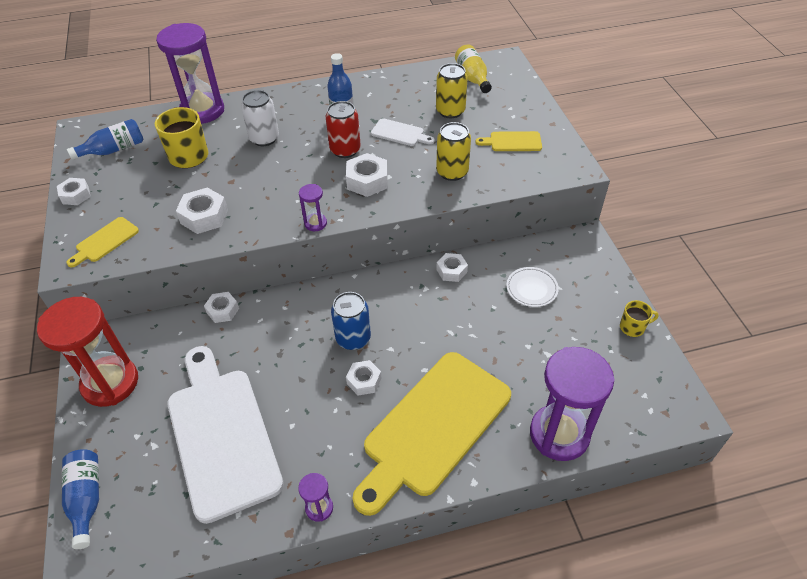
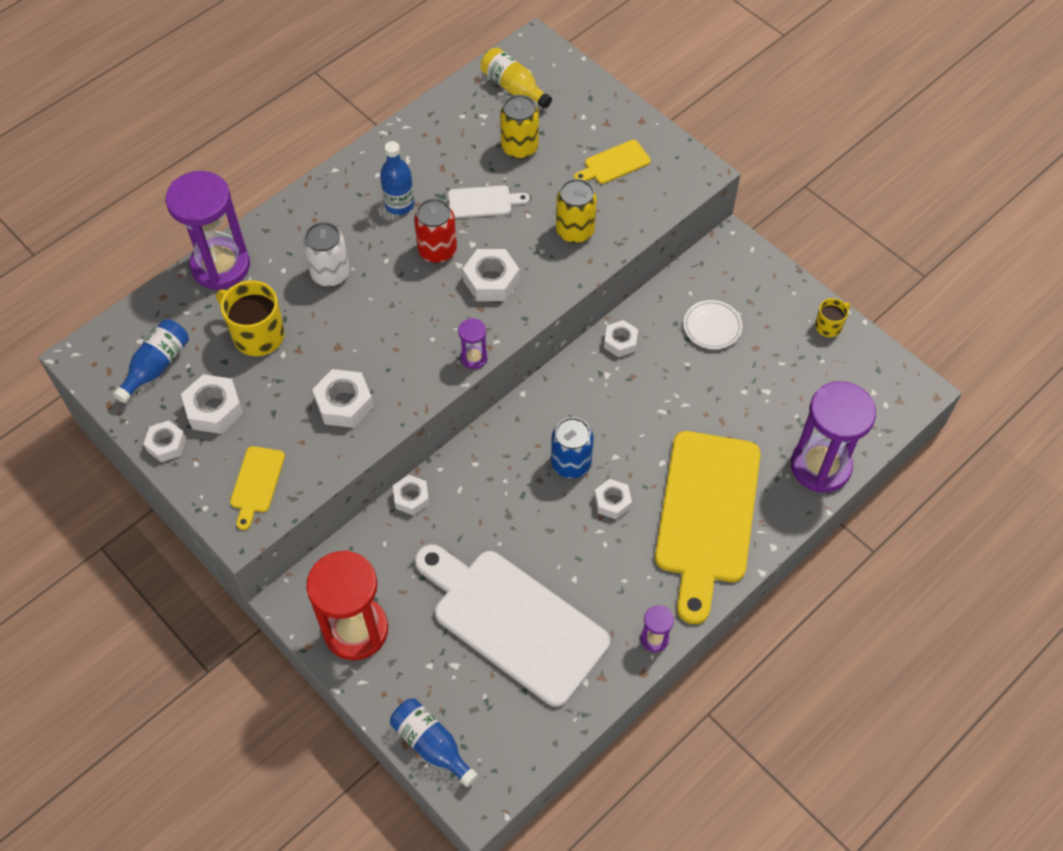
camera: 30 degrees left, 10 degrees up
(122, 187) = (214, 409): none -> white nut

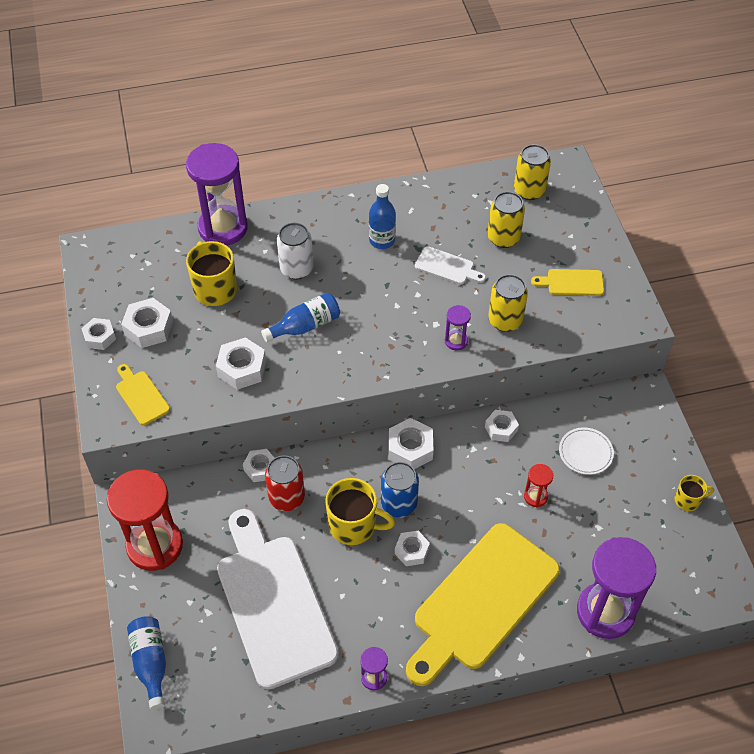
camera: 30 degrees right, 5 degrees down
(156, 366) = (131, 278): blue bottle -> blue bottle (305, 326)
(256, 483) = (141, 395): yellow cutting board -> yellow cutting board turned 105 degrees clockwise
(437, 250) = (387, 287): red can -> red can (287, 497)
(474, 358) = (360, 381): purple hourglass -> purple hourglass (456, 341)
(491, 281) = (413, 329): white nut -> white nut (410, 448)
(513, 87) = (529, 191): yellow bottle -> yellow can
(541, 506) = (354, 525): none -> yellow mug
(693, 391) = (535, 496): none -> red hourglass

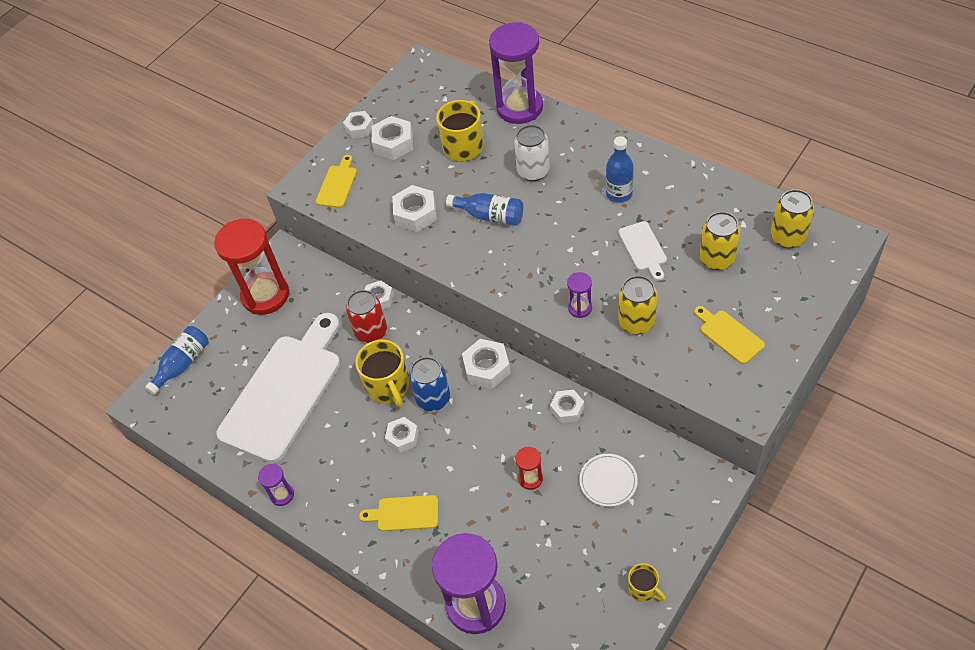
camera: 55 degrees right, 0 degrees up
(481, 601) = (404, 513): yellow cutting board -> yellow cutting board, size x0.42

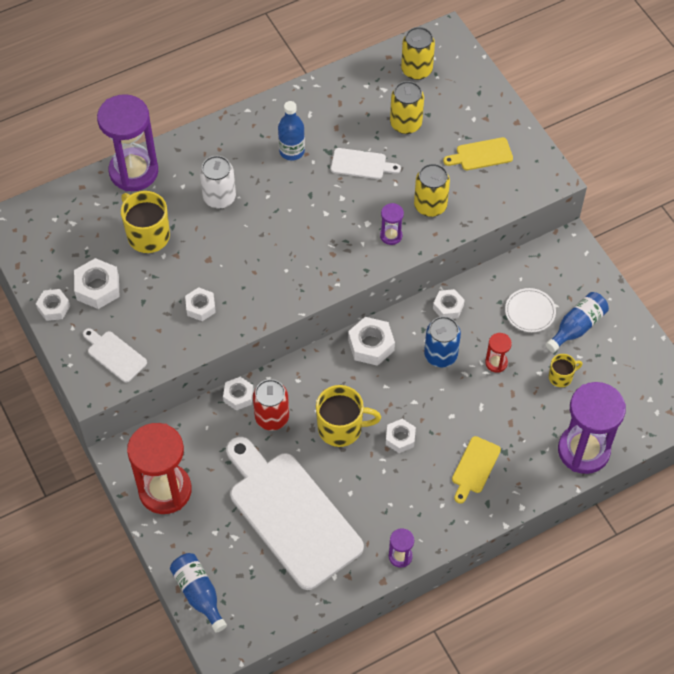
camera: 70 degrees left, 5 degrees up
(337, 184) = (115, 355): yellow cutting board -> white cutting board
(415, 213) = (200, 307): white nut -> white nut, size x0.66
(433, 398) = (376, 398): blue can -> blue can (440, 355)
(490, 216) = (246, 252): blue bottle -> blue bottle (576, 327)
(643, 589) = (630, 334): yellow mug -> yellow mug (561, 377)

